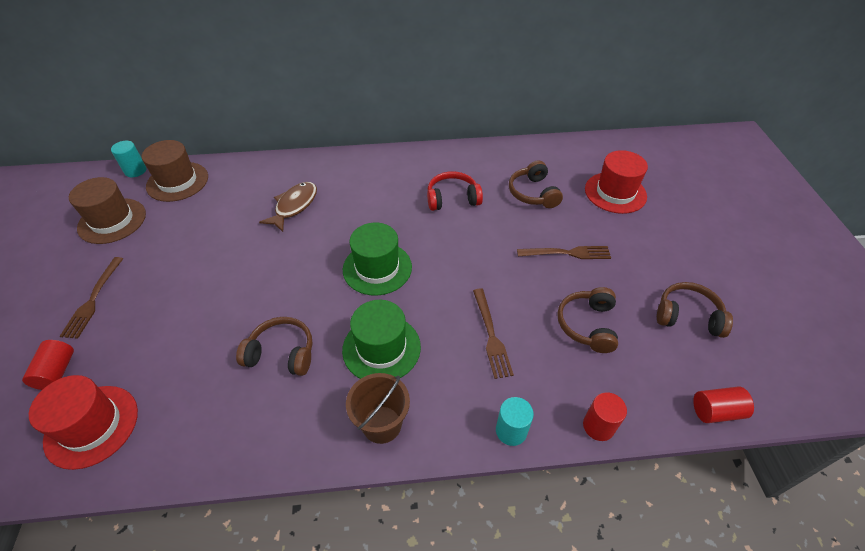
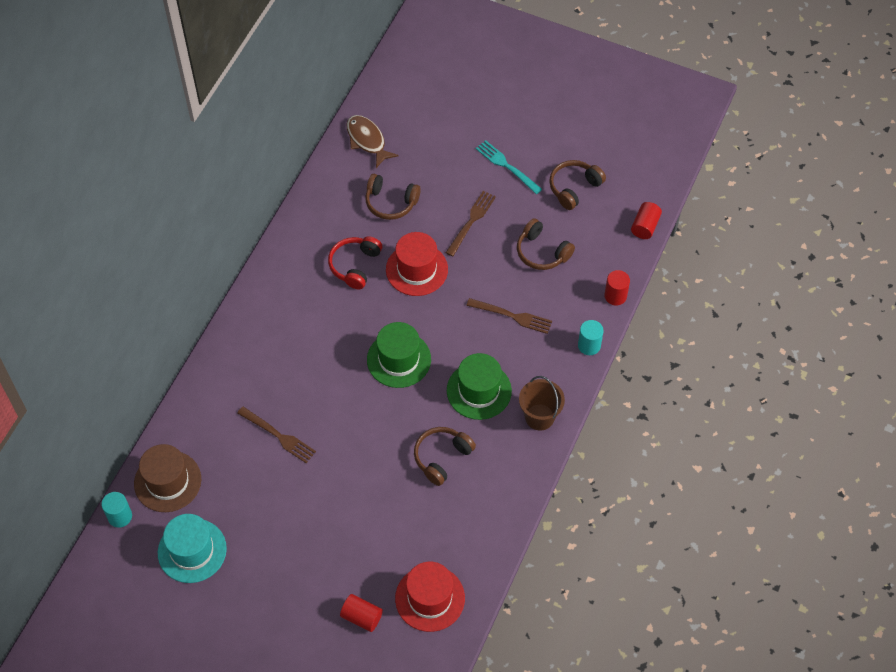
camera: 60 degrees left, 10 degrees up
(93, 300) = (295, 581): brown fork -> brown fork (279, 436)
(112, 221) = (192, 550): brown hat -> turquoise hat
(294, 206) = (277, 392): brown fish -> brown fish (367, 140)
(615, 192) = (431, 144): red hat -> red hat (416, 269)
(651, 251) = (506, 166): none -> turquoise fork

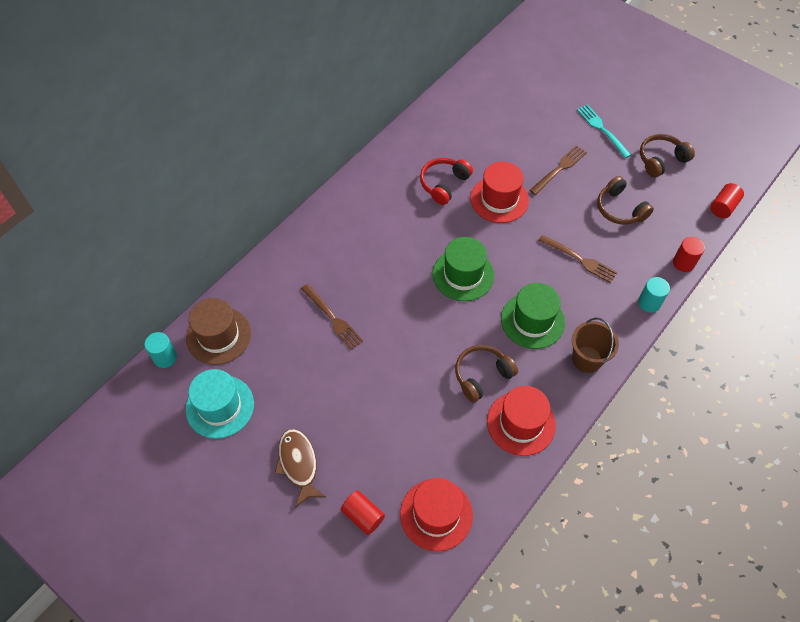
camera: 15 degrees right, 0 degrees up
(367, 140) = (481, 84): brown fish -> brown fish (298, 464)
(390, 202) = (489, 138): brown headphones -> none
(489, 494) = (521, 423): none -> red hat

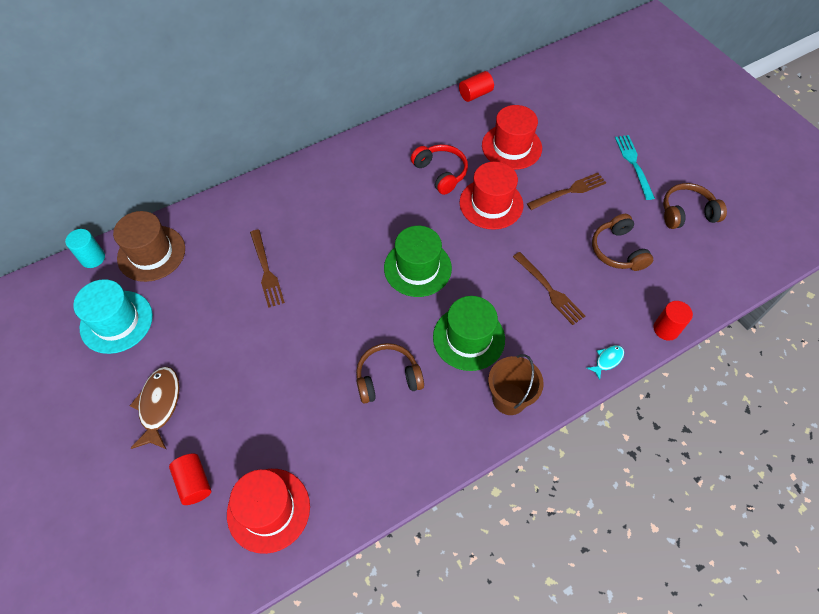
camera: 20 degrees right, 0 degrees up
(444, 184) = (441, 173): red headphones -> red headphones turned 90 degrees clockwise
(521, 423) = (405, 443): red hat -> red hat (511, 147)
(649, 303) = (607, 360): turquoise cylinder -> turquoise fish
(723, 207) = (738, 282): red cylinder -> red cylinder (475, 94)

